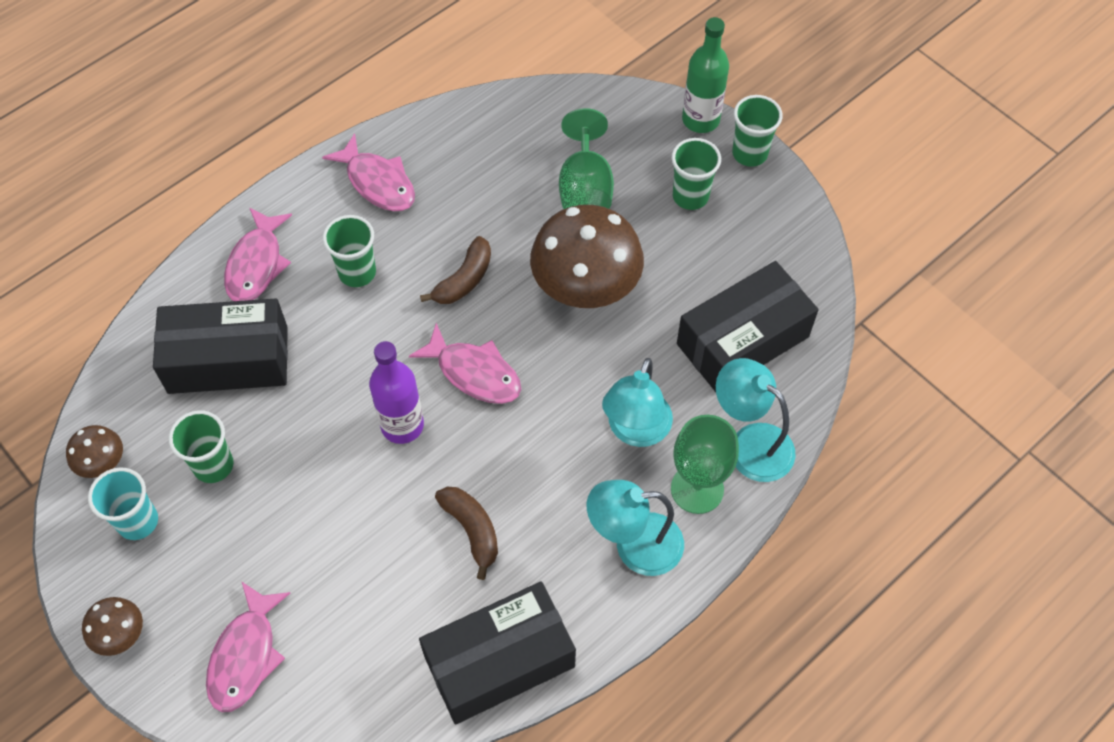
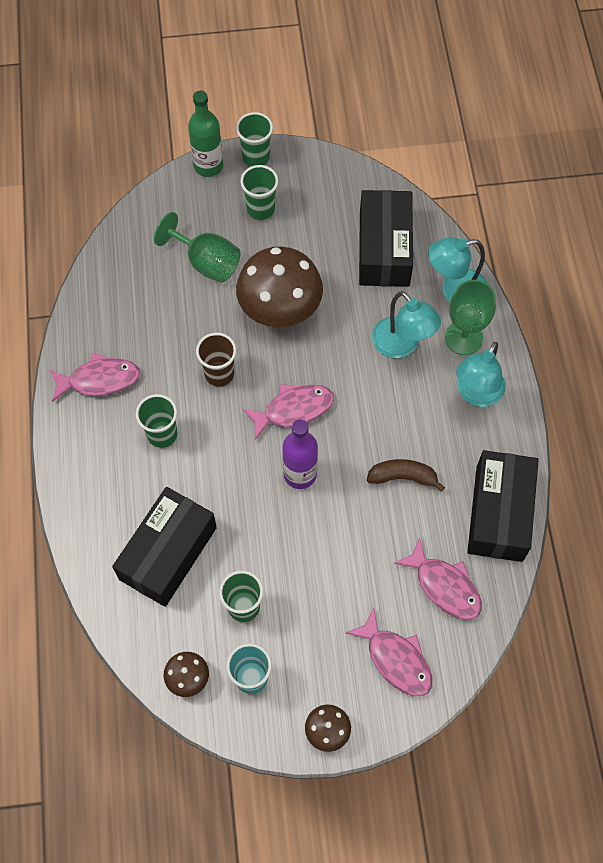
camera: 55 degrees left, 5 degrees up
(256, 264) = (104, 493): pink fish -> pink fish (444, 586)
(464, 279) = (219, 374): brown banana -> brown cup

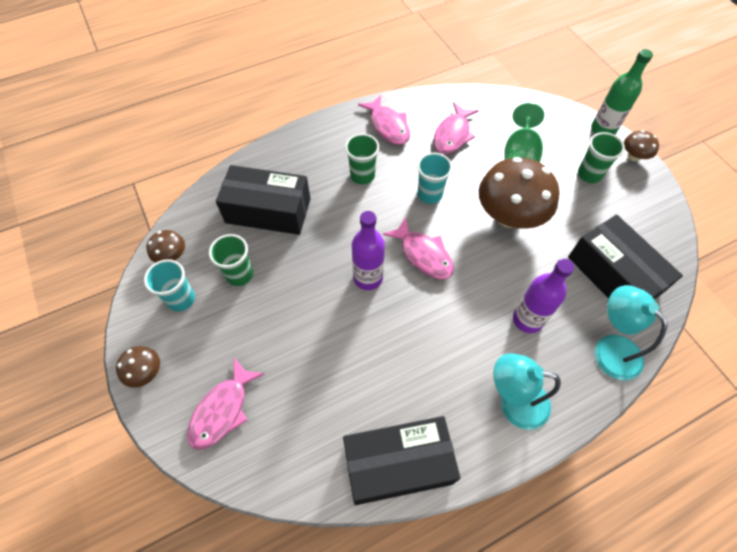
camera: 70 degrees right, 5 degrees down
(219, 374) = (429, 194): brown cup -> turquoise cup
(256, 157) = (633, 156): green cup -> brown mushroom
(384, 249) = (613, 275): black box -> black box turned 75 degrees clockwise
(402, 345) = (527, 319): turquoise lamp -> purple bottle
(402, 477) = (399, 361): brown banana -> none
(444, 586) = (305, 433): pink fish -> pink fish (452, 135)
(463, 338) = (566, 372): green goblet -> none

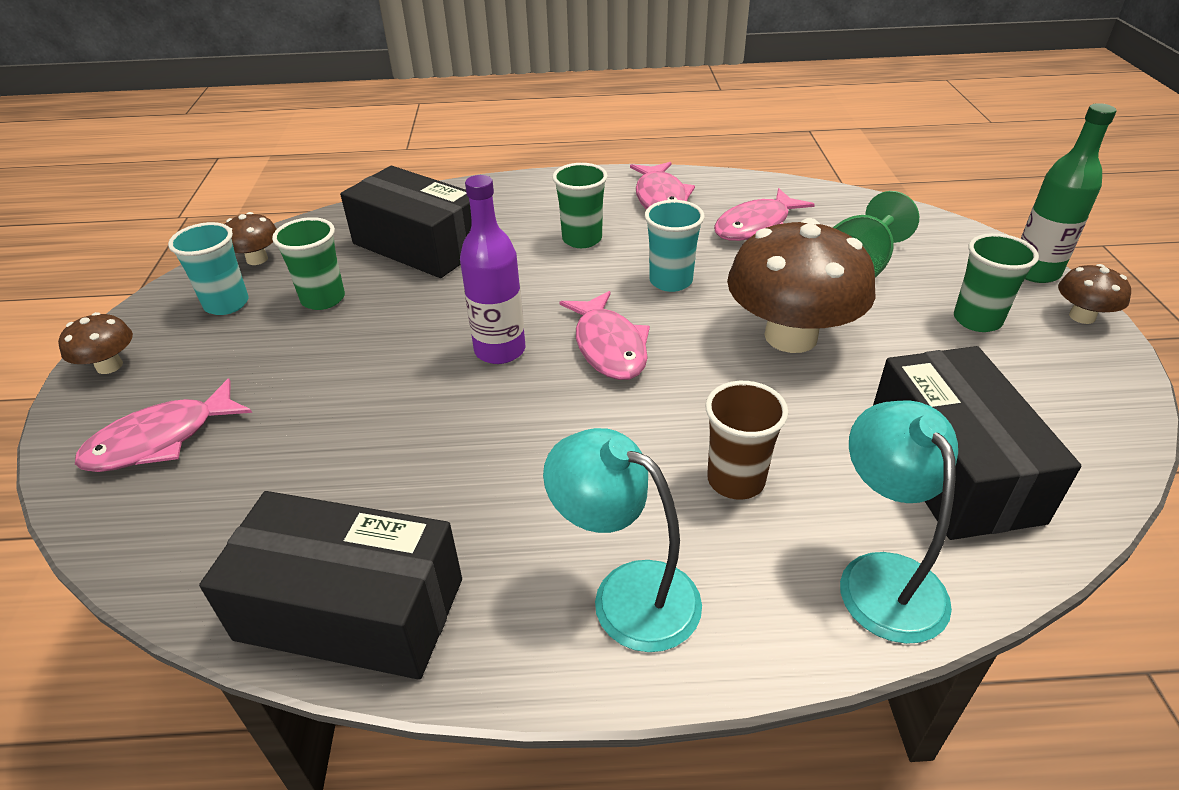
camera: 25 degrees right, 20 degrees down
(527, 319) = (736, 480): purple bottle -> brown cup

